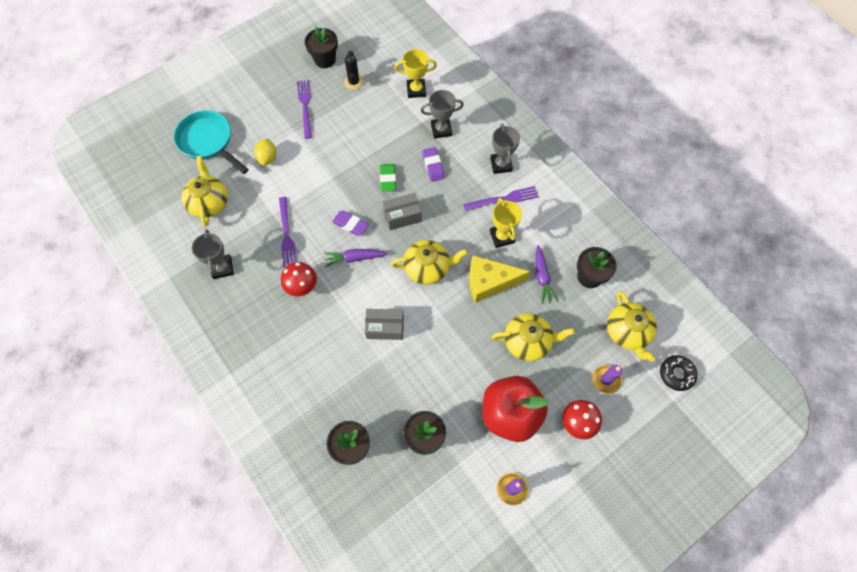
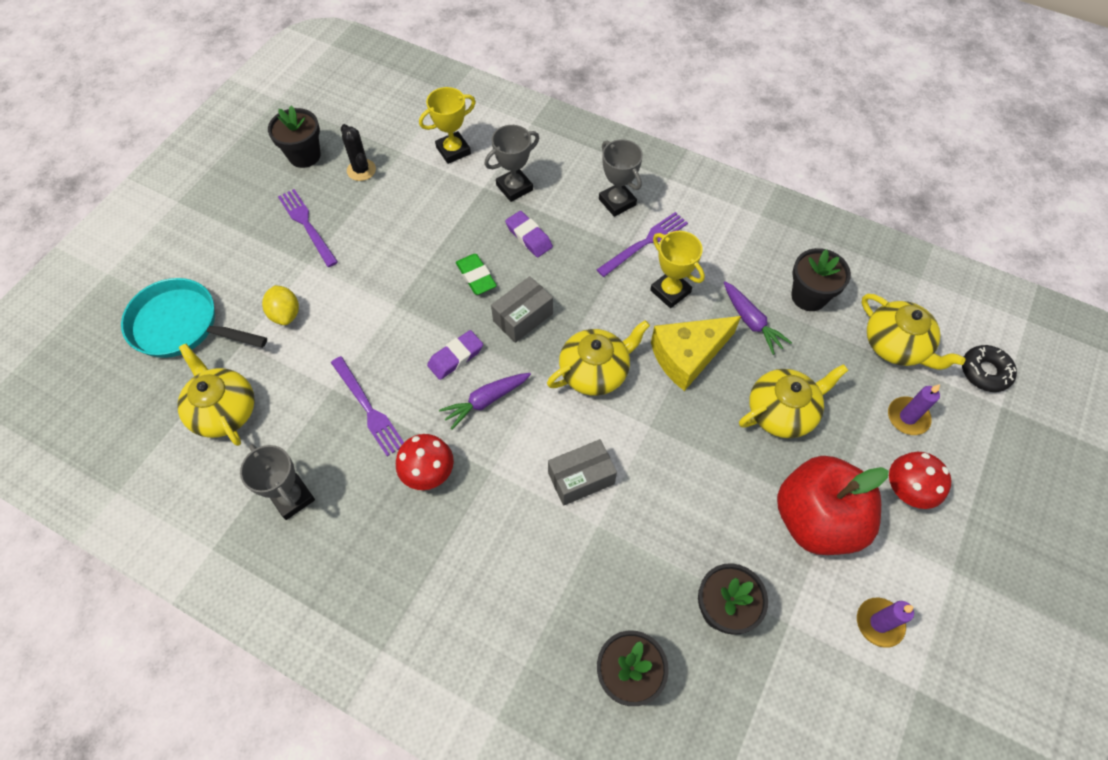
camera: 25 degrees left, 5 degrees down
(350, 224) = (455, 357): purple eraser -> purple eraser turned 45 degrees counterclockwise

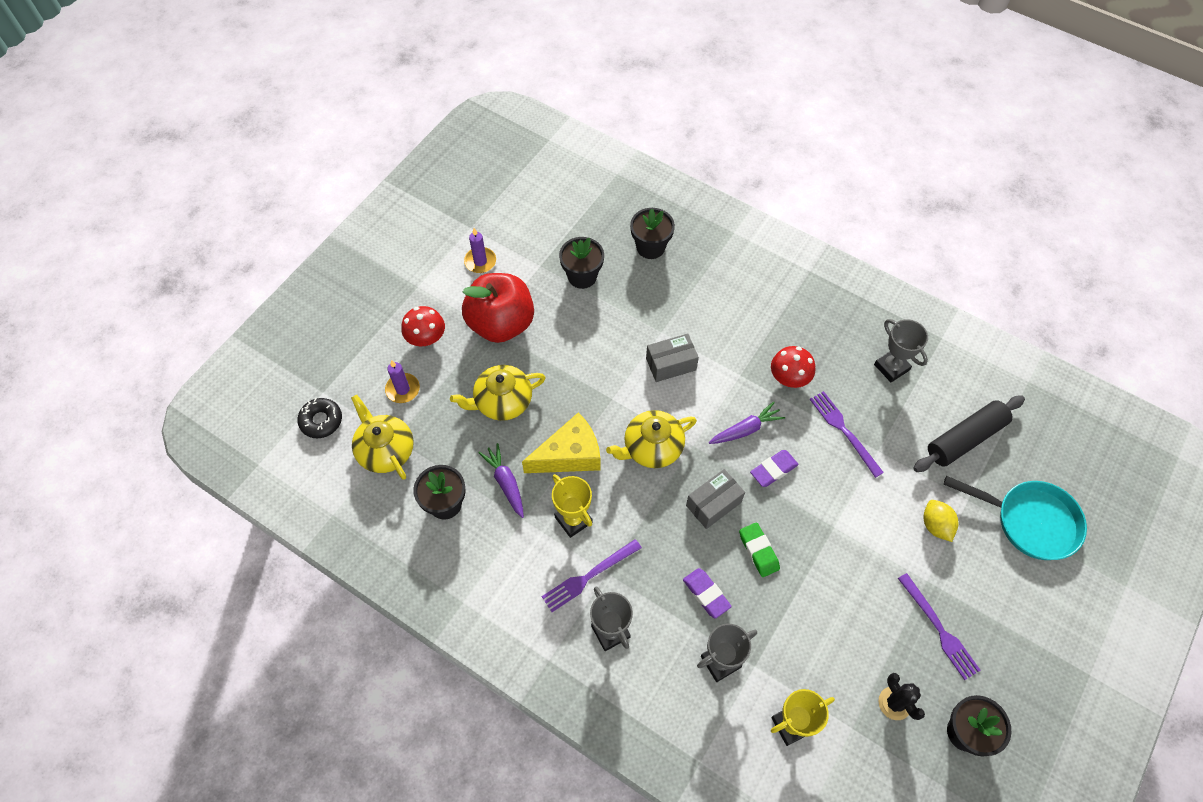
camera: 175 degrees left, 0 degrees up
(224, 410) = (965, 438): yellow teapot -> black rolling pin

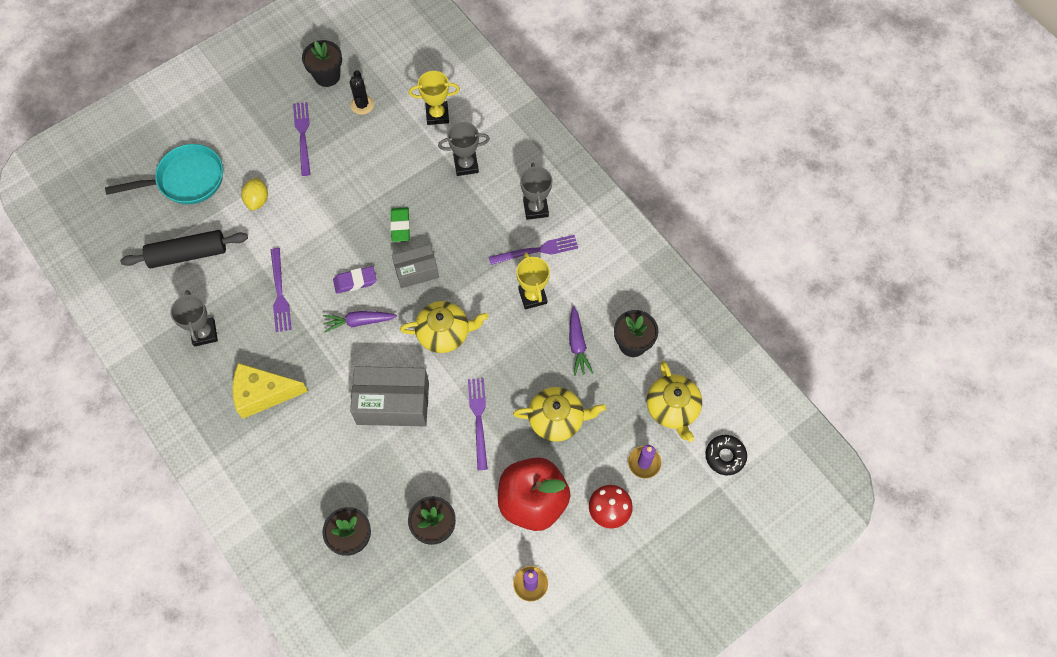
camera: 160 degrees left, 5 degrees up
(569, 455) = (515, 350): yellow cheese -> yellow cheese (263, 394)
(580, 376) = (478, 419): none -> purple fork
(671, 364) = (393, 403): grey box -> grey box, size x1.67
(706, 594) = (454, 210): purple eraser -> none
(789, 378) = (297, 354): red mushroom -> none
(1030, 521) = (186, 180): turquoise pan -> turquoise pan turned 120 degrees clockwise

